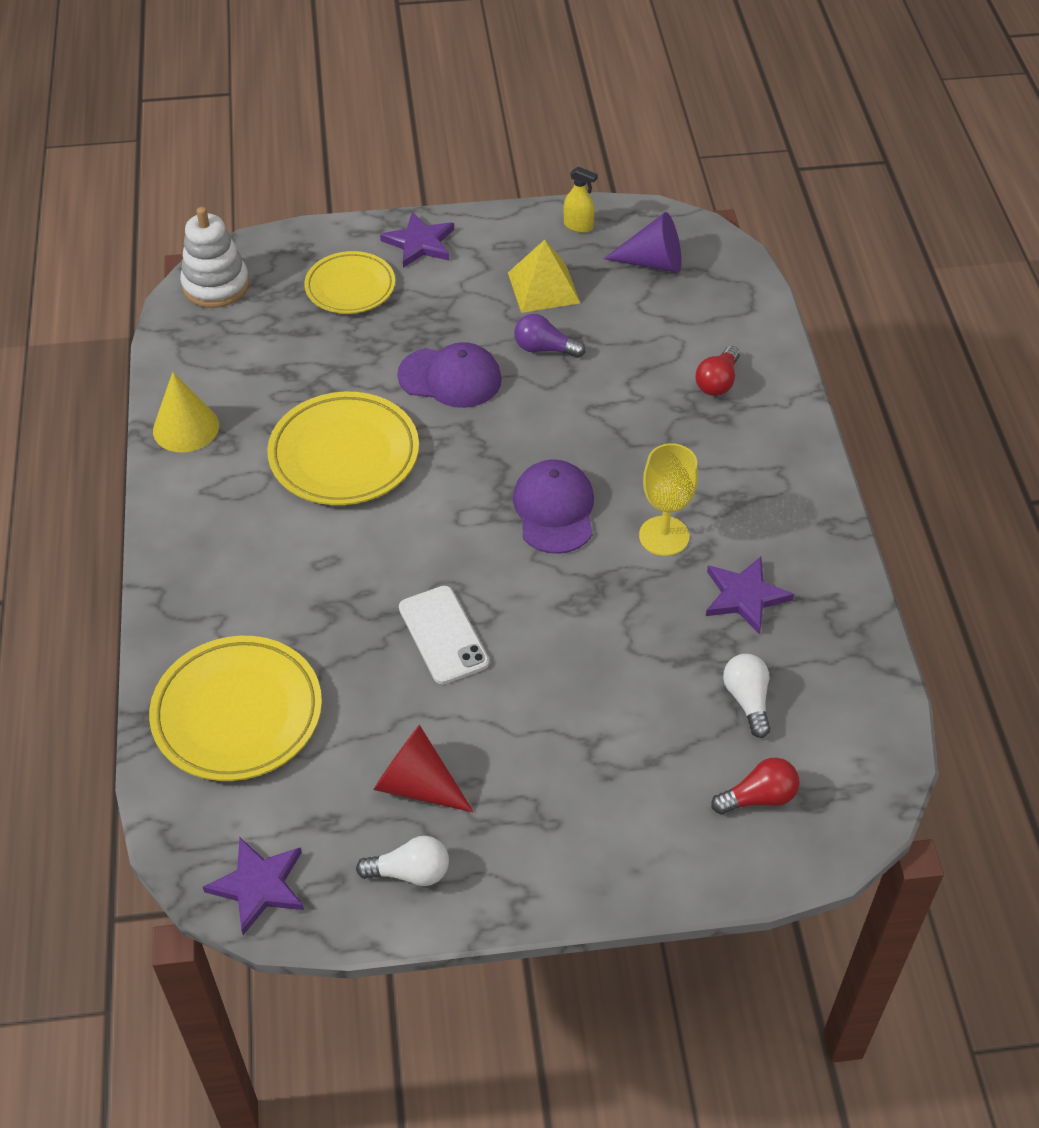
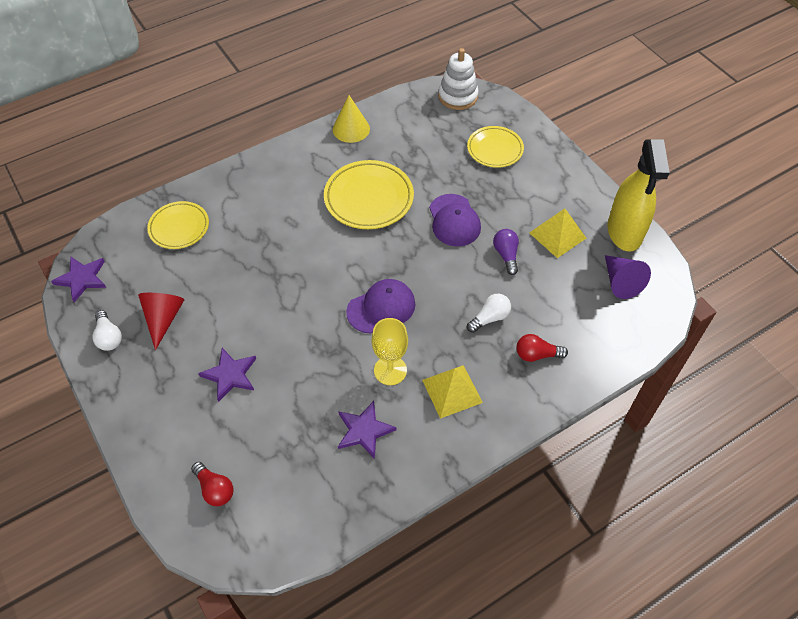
camera: 65 degrees right, 5 degrees up
(237, 713) = (179, 227): yellow plate -> yellow plate, size x0.66
(420, 243) = (552, 164): purple star -> purple star (230, 375)
(443, 635) = (265, 291): white phone -> none
(578, 226) = (624, 232): yellow spray bottle -> yellow spray bottle, size x2.50
(729, 484) = (452, 391): none -> yellow pyramid
(747, 700) = (284, 459): white light bulb -> white light bulb (489, 318)

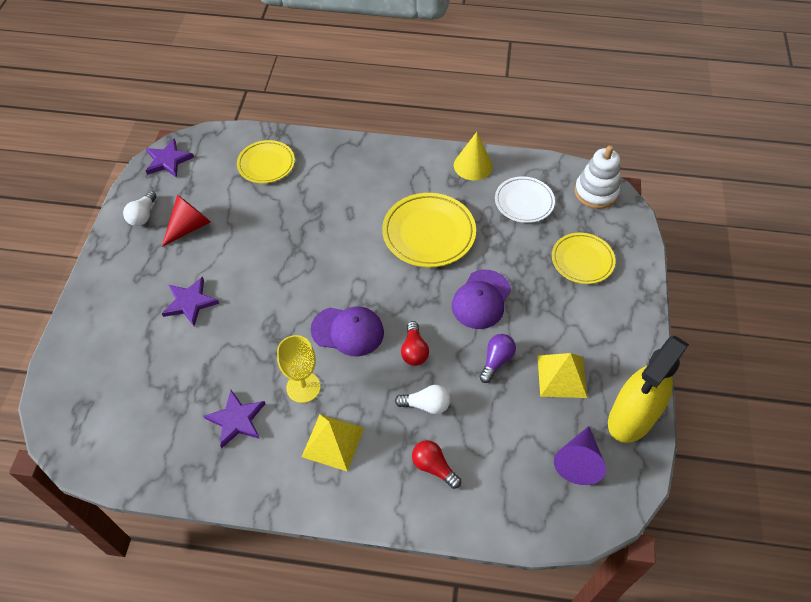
camera: 40 degrees right, 0 degrees up
(215, 489) = (98, 380): red light bulb -> red light bulb (414, 350)
(415, 133) = (524, 202): none -> white plate

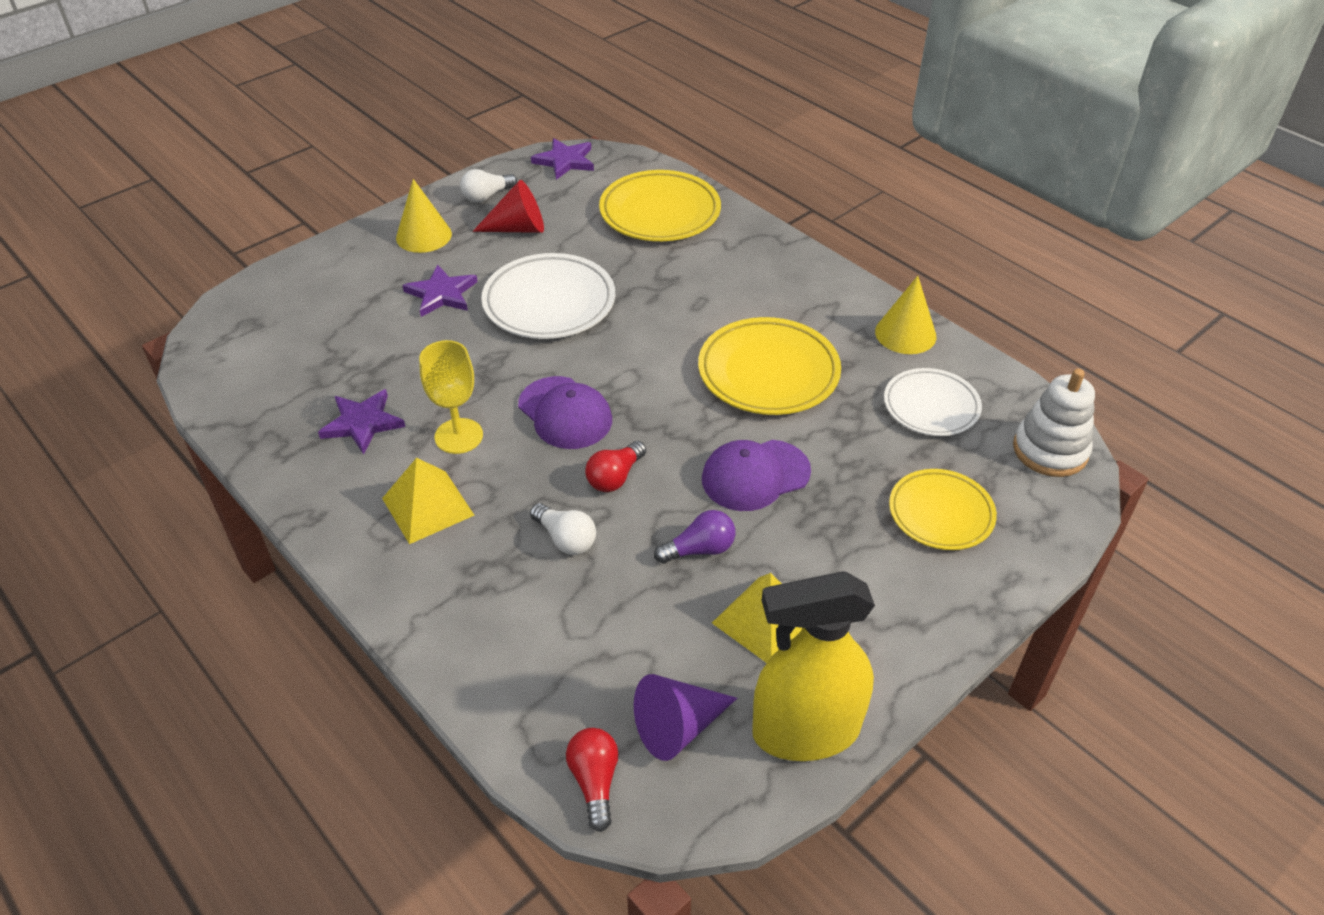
camera: 40 degrees right, 10 degrees down
(132, 269) = (423, 236): none -> yellow cone
(264, 266) = (549, 303): none -> white plate
(266, 164) = (660, 212): yellow plate -> yellow plate, size x1.52
(433, 467) = (501, 606): red light bulb -> red light bulb (595, 781)

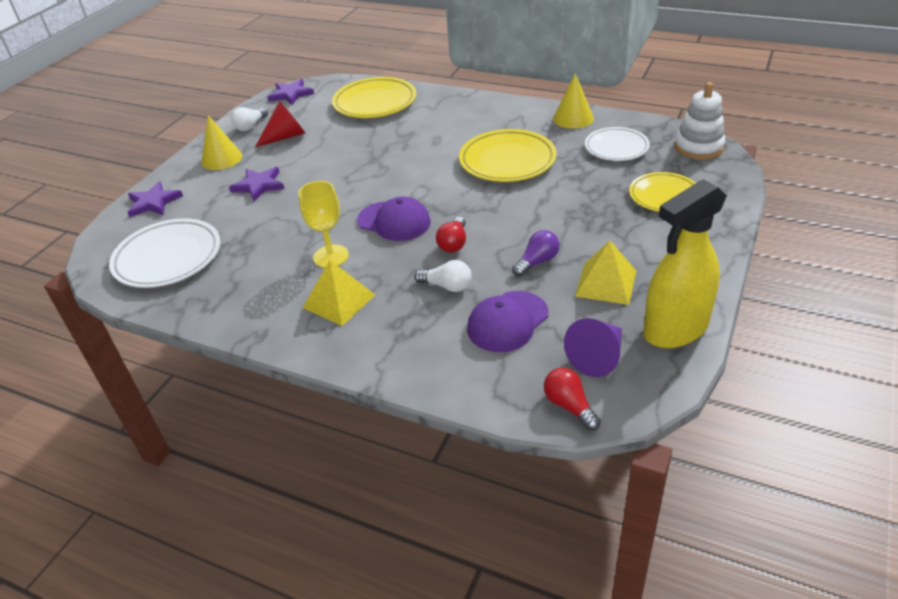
camera: 20 degrees left, 5 degrees down
(362, 423) = (256, 271): purple star -> purple star (153, 202)
(549, 303) = (338, 168): white plate -> white plate (168, 258)
(755, 475) = (541, 213): purple cap -> purple cap (507, 322)

